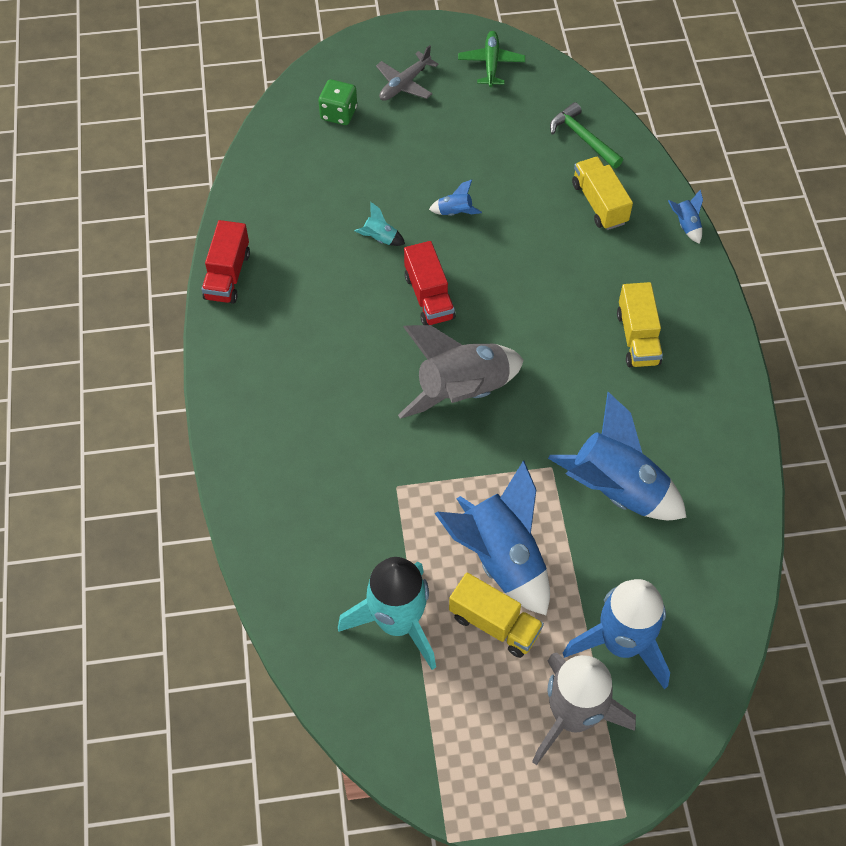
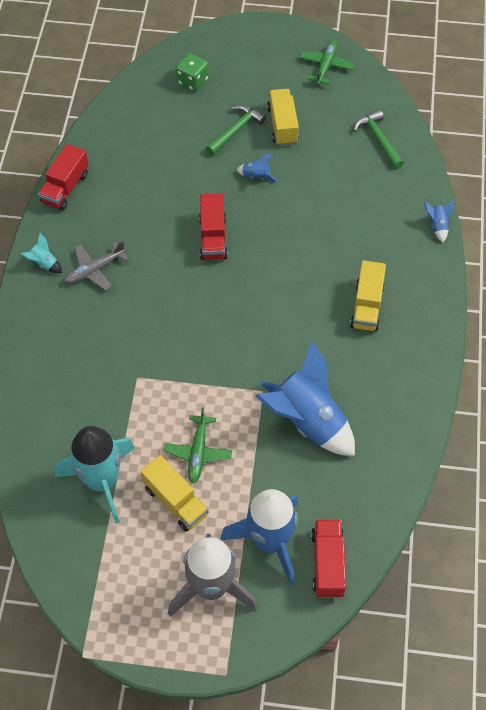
camera: 15 degrees right, 0 degrees up
(380, 239) = (190, 185): turquoise rocket -> turquoise rocket (44, 264)
(405, 84) = (252, 68): grey plane -> grey plane (95, 270)
(411, 161) = (236, 130): none -> green hammer
(462, 391) = (213, 316): grey rocket -> none
(501, 558) = (198, 452): blue rocket -> green plane
(599, 203) = (373, 194): yellow truck -> yellow truck (282, 125)
(698, 652) = (327, 563): none -> red truck

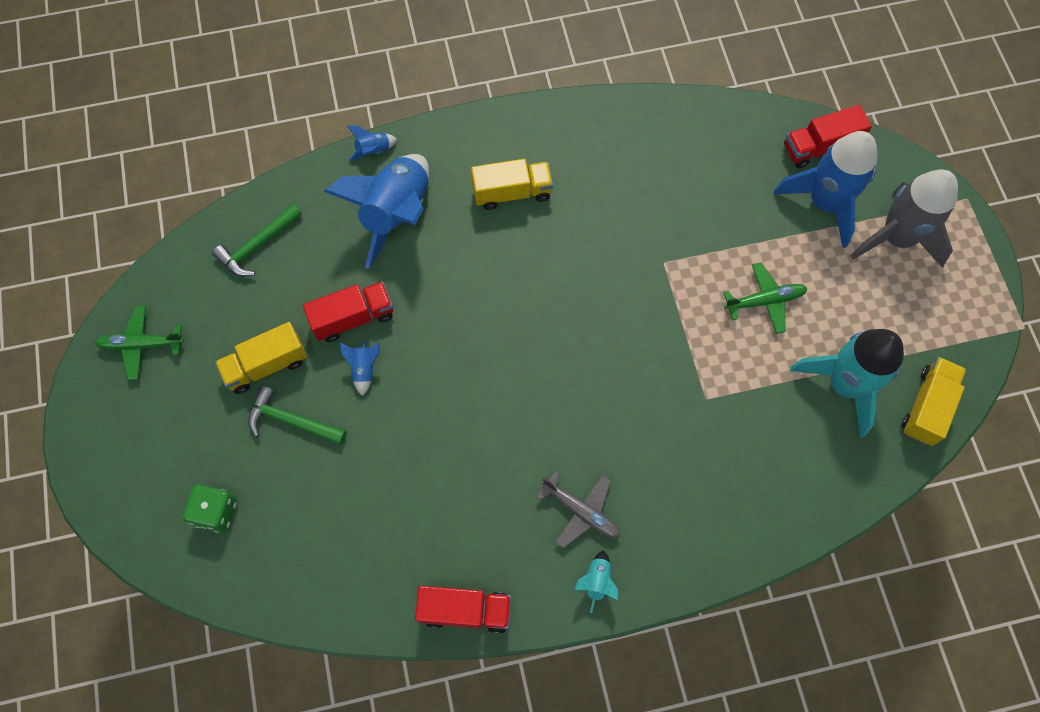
camera: 110 degrees left, 10 degrees up
(175, 501) = (828, 303): yellow truck -> yellow truck (927, 407)
(213, 238) = (478, 387): red truck -> red truck (353, 318)
(307, 421) = (679, 209): blue rocket -> blue rocket (397, 214)

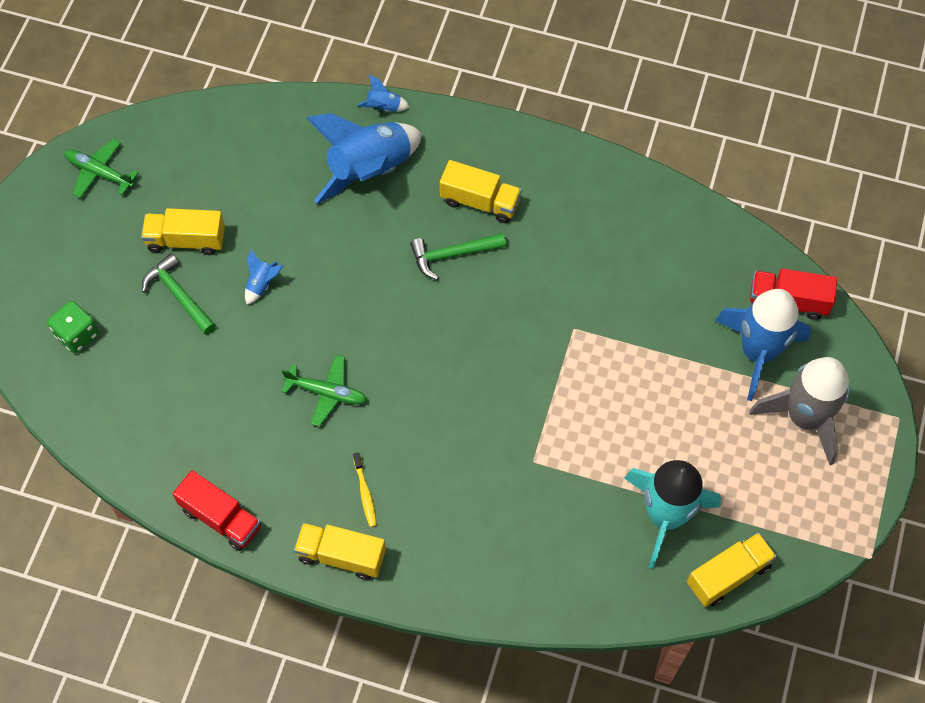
camera: 30 degrees right, 5 degrees down
(257, 246) = (238, 139): green hammer -> green hammer (452, 255)
(353, 318) = (279, 238): red truck -> none
(581, 511) = (365, 493): grey plane -> yellow toothbrush
(597, 581) = (341, 555): turquoise rocket -> yellow truck
(764, 301) = (642, 408): green plane -> green plane (326, 392)

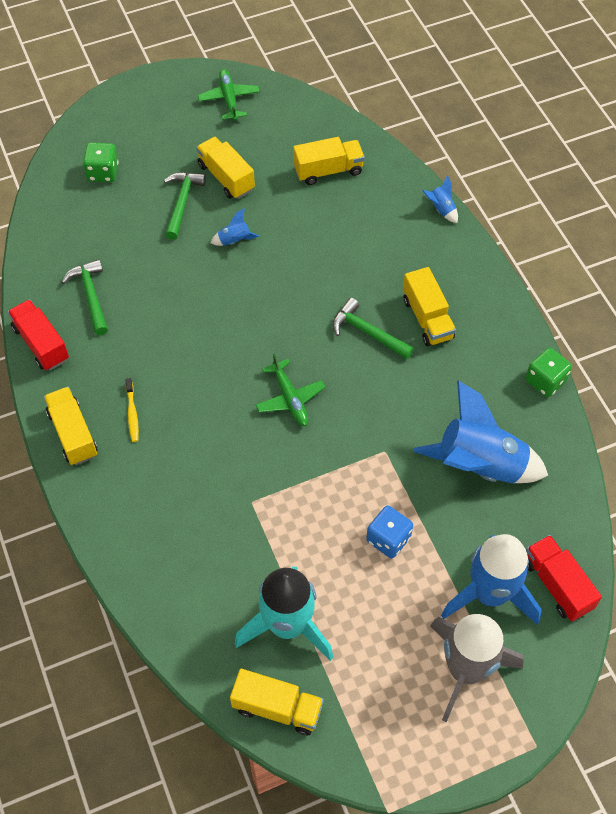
camera: 50 degrees right, 5 degrees down
(208, 441) = (91, 295): none -> green hammer
(221, 518) = (41, 344): red truck -> red truck turned 150 degrees clockwise
(260, 157) = (328, 170): none -> yellow truck
(326, 392) = (188, 336): green plane -> green plane (290, 398)
(365, 493) = (132, 414): yellow toothbrush -> yellow toothbrush turned 45 degrees counterclockwise
(370, 170) = (383, 237): blue rocket -> blue rocket (480, 465)
(613, 167) = (545, 381): none -> green dice
(653, 386) = (388, 539): none -> blue dice

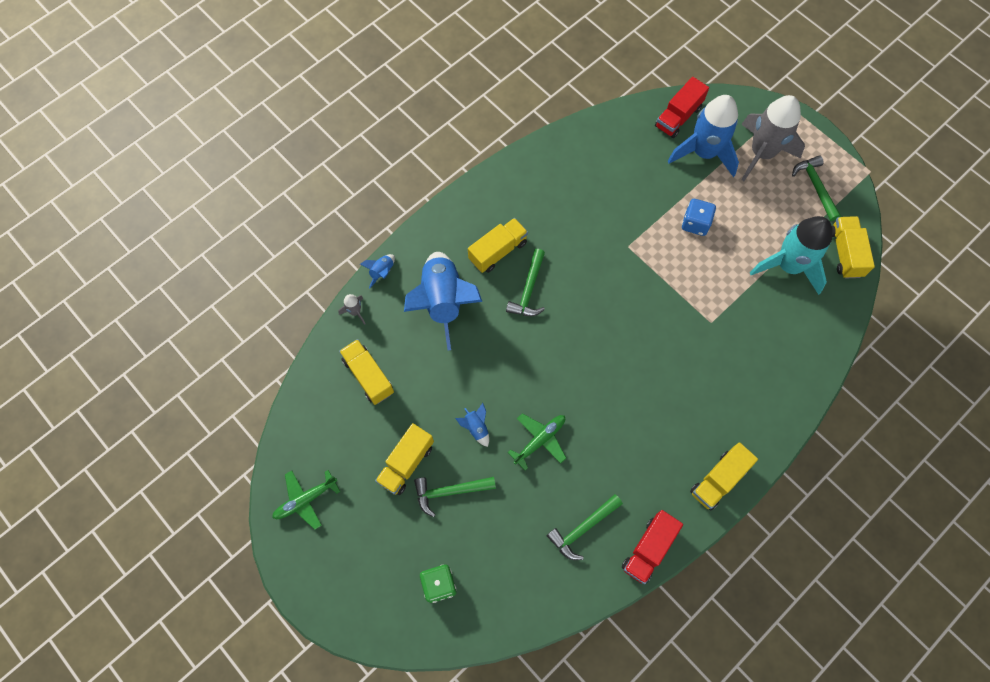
camera: 110 degrees left, 10 degrees up
(132, 414) = (679, 440): yellow toothbrush -> none
(290, 398) = (612, 326): green plane -> green plane (539, 440)
(390, 718) = (815, 186): none -> green hammer
(403, 177) = (355, 312): none -> grey rocket
(480, 465) = (611, 182): blue rocket -> blue rocket (443, 301)
(545, 381) = (522, 158): green dice -> none

